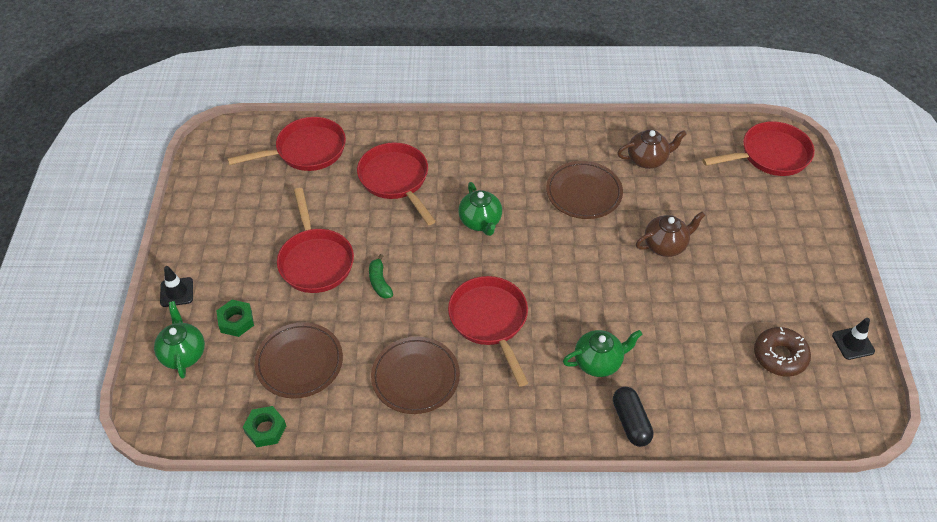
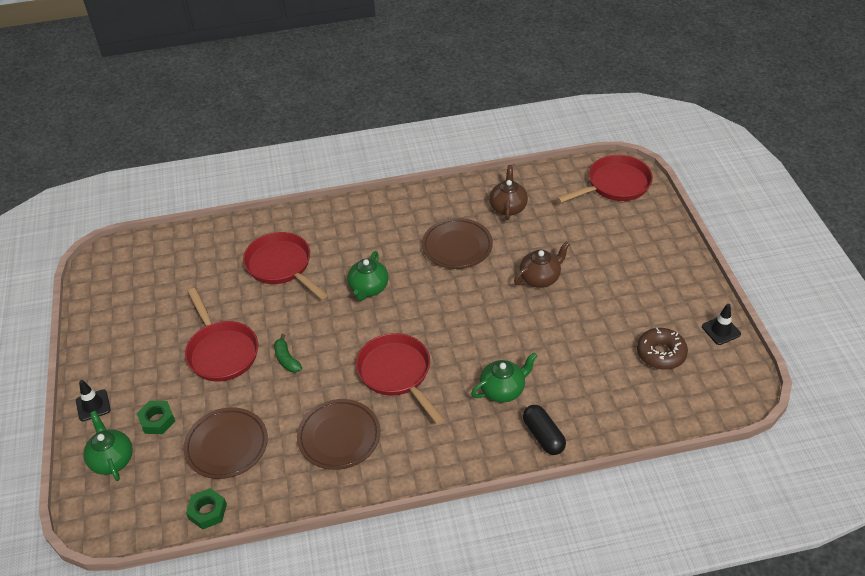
camera: 10 degrees left, 5 degrees down
(306, 151) = (190, 255): red pan -> none
(480, 222) = (368, 288): green teapot -> green teapot turned 45 degrees clockwise
(647, 159) = (508, 207): brown teapot -> brown teapot turned 60 degrees counterclockwise

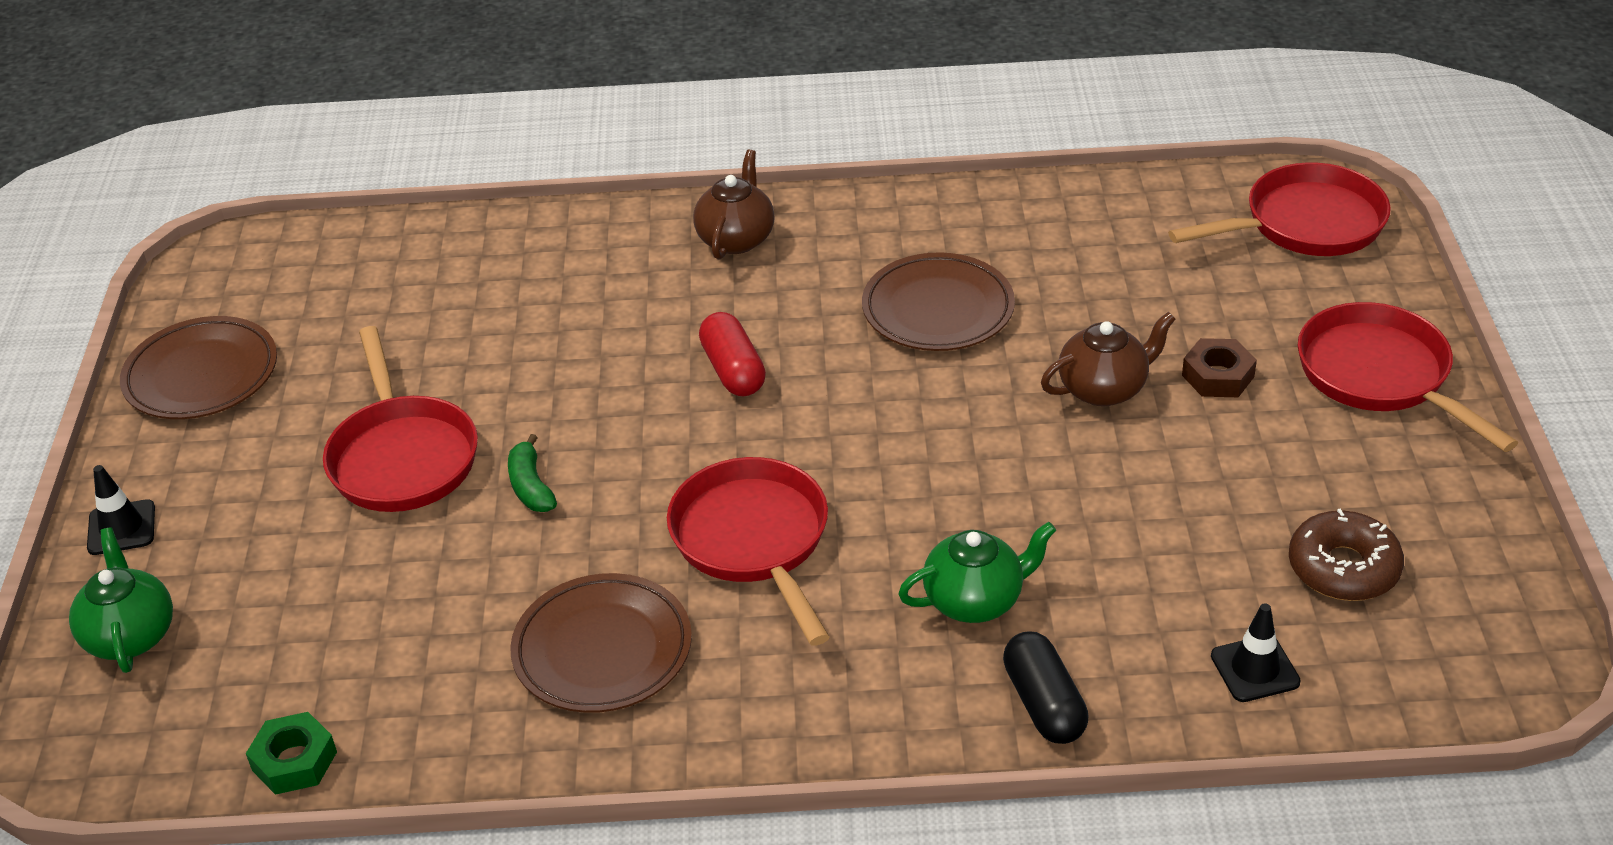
camera: 10 degrees right, 5 degrees down
(157, 420) = (240, 571): green nut -> none
(226, 445) = (366, 637): brown plate -> brown plate (201, 375)
(282, 266) = (564, 310): red pan -> red pan (1380, 376)
(368, 288) = (733, 370): green teapot -> red capsule
(508, 207) = (1063, 245): brown teapot -> brown teapot (736, 239)
(589, 266) = (1218, 376): none -> brown nut
(721, 330) = (1490, 536): black traffic cone -> black traffic cone (1255, 669)

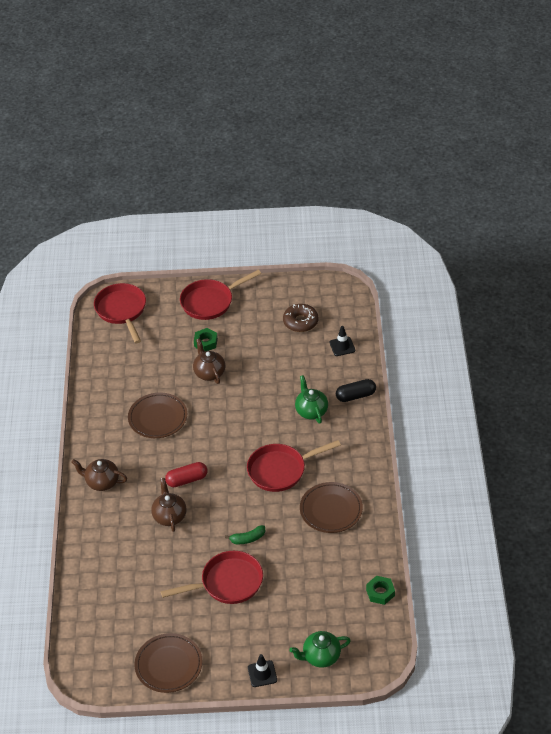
camera: 90 degrees left, 5 degrees up
(622, 349) = (169, 516): none -> brown teapot
(1218, 376) = (205, 342): brown nut -> green nut

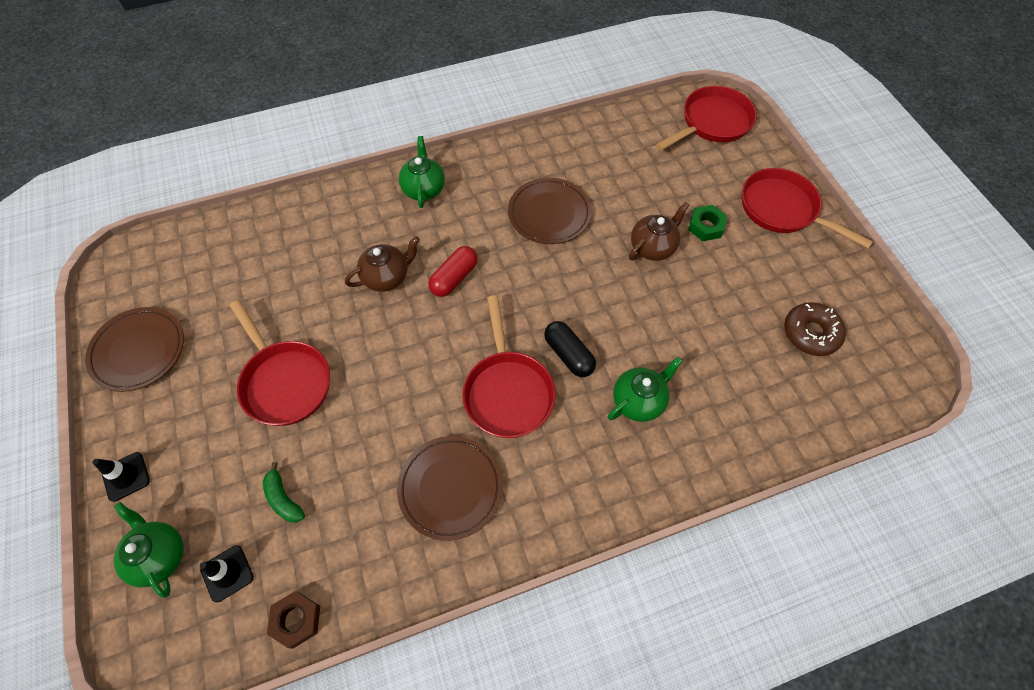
camera: 70 degrees right, 15 degrees up
(102, 482) = (424, 189): brown teapot -> green teapot
(187, 480) = (454, 278): red capsule -> red capsule turned 75 degrees clockwise
(247, 539) = (368, 384): green banana -> green banana (283, 498)
(280, 470) = (507, 391): red pan -> red pan turned 150 degrees counterclockwise
(342, 346) = (793, 408): black traffic cone -> black traffic cone (227, 573)
(355, 396) = (699, 459): black capsule -> black capsule (568, 354)
(380, 592) = (296, 620): green nut -> brown nut

